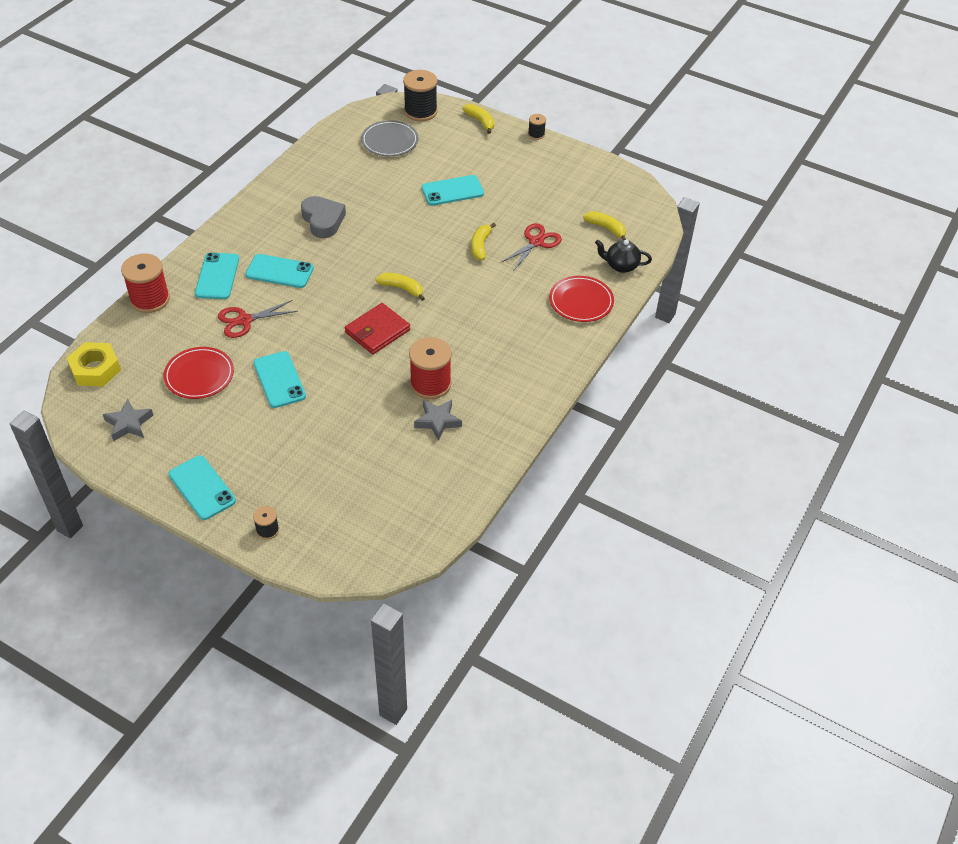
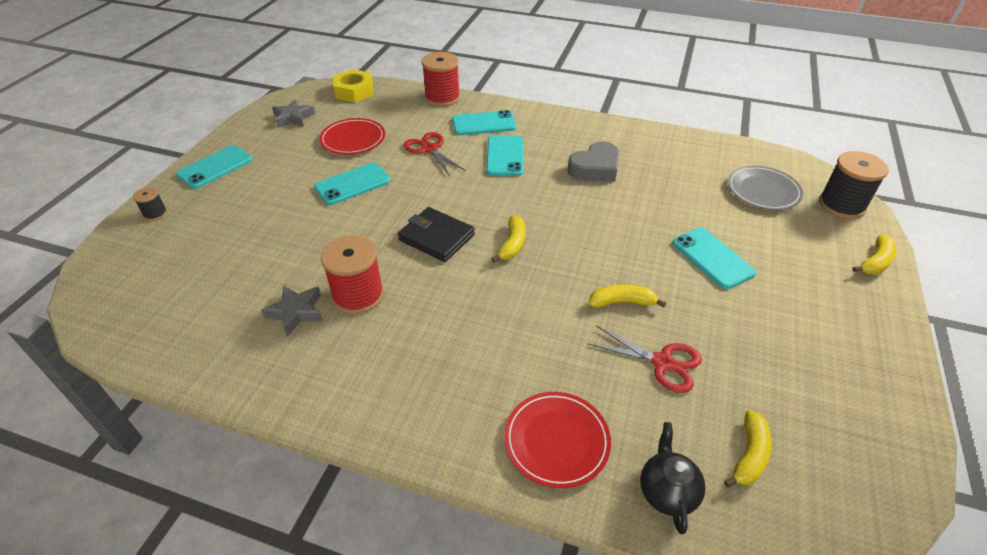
camera: 80 degrees right, 5 degrees down
(377, 331) = (436, 237): red wallet -> black wallet
(536, 134) = (904, 327): black spool -> none

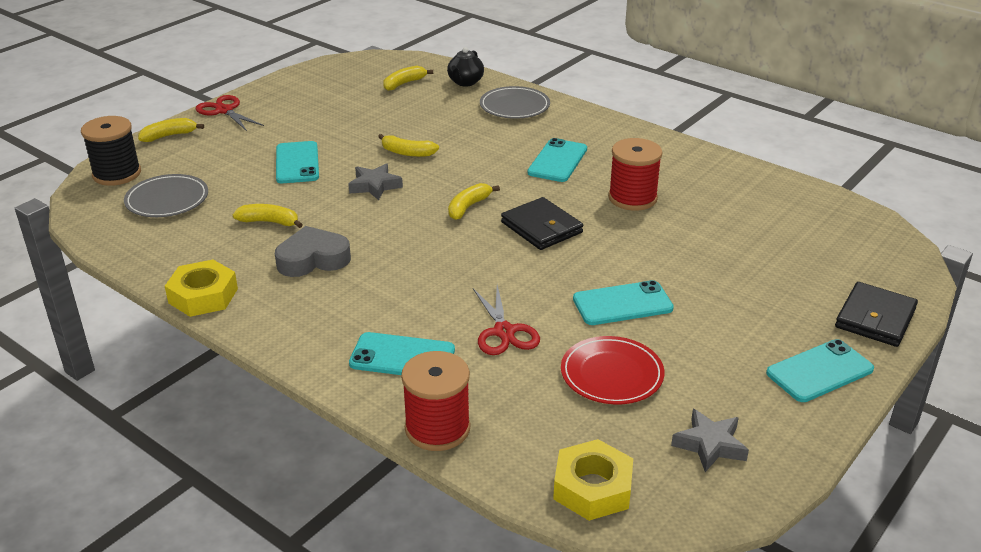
camera: 160 degrees left, 10 degrees down
(155, 214) = (875, 318): black spool -> black wallet
(296, 312) = (690, 197): grey star -> grey star (375, 186)
(505, 156) = (409, 299): turquoise phone -> turquoise phone (557, 161)
(556, 441) = (514, 106): red plate -> grey plate
(637, 130) = (203, 296): none -> yellow nut
(660, 190) = (269, 222): none -> yellow banana
(662, 362) = (412, 121): red scissors -> red scissors (224, 111)

